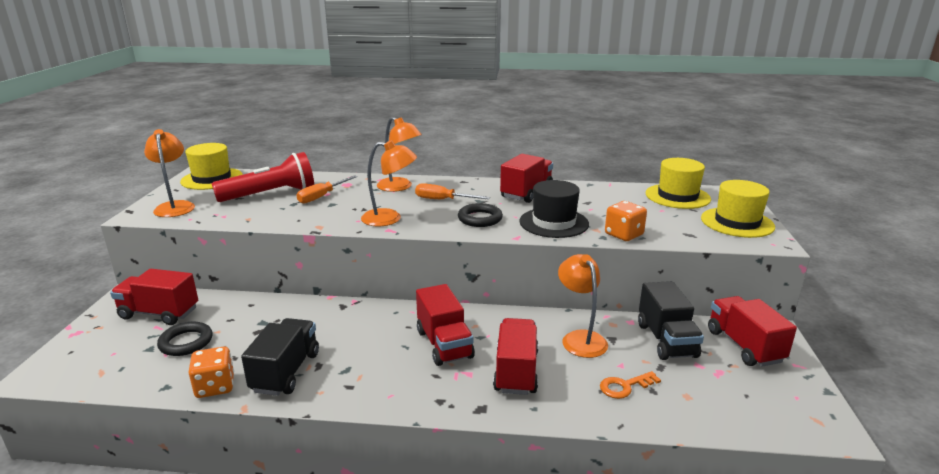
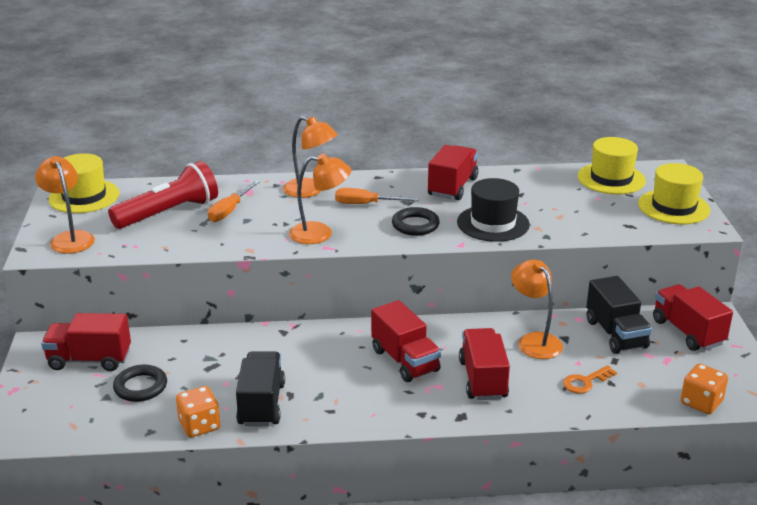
camera: 10 degrees left, 5 degrees up
(623, 235) = (566, 232): orange dice -> orange dice (701, 402)

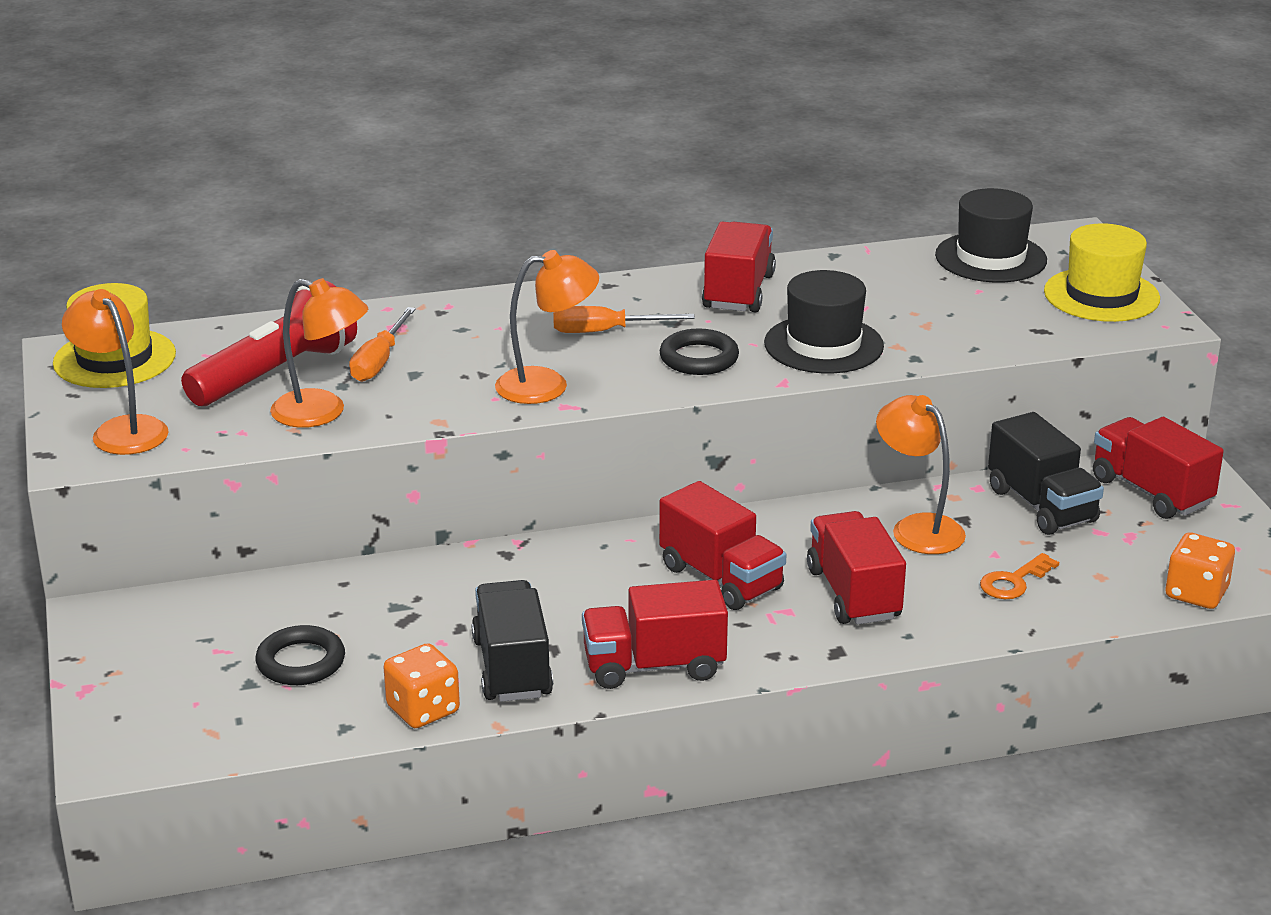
camera: 10 degrees left, 0 degrees up
(89, 360) = (196, 629): red truck -> red truck (654, 666)
(310, 191) = (503, 317): orange lamp -> orange lamp (322, 413)
(611, 179) = (990, 258): yellow hat -> black hat

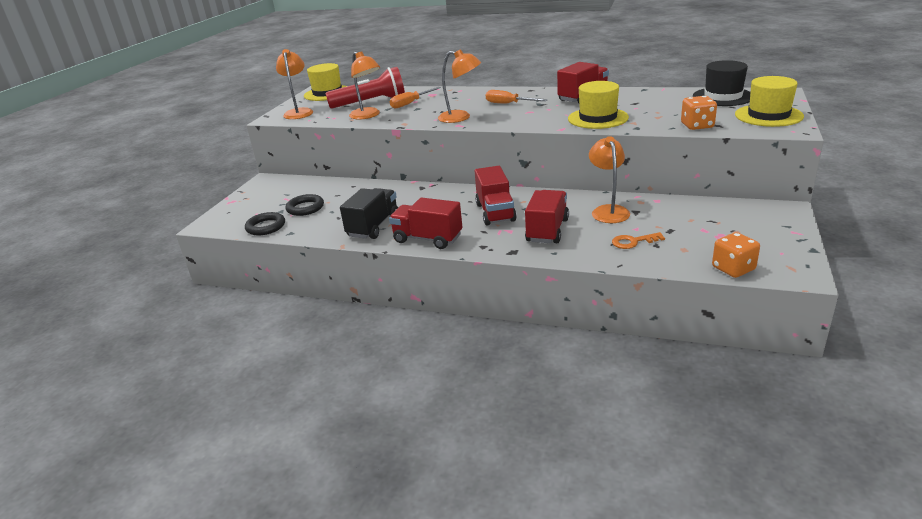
camera: 35 degrees right, 0 degrees up
(423, 709) = (323, 233): orange dice -> orange dice (697, 126)
(699, 358) = (535, 116): black ring -> black ring (266, 227)
(823, 345) = (598, 118): black hat -> yellow hat
(1041, 505) = (683, 213): black truck -> none
(1151, 492) = (752, 218): red truck -> none

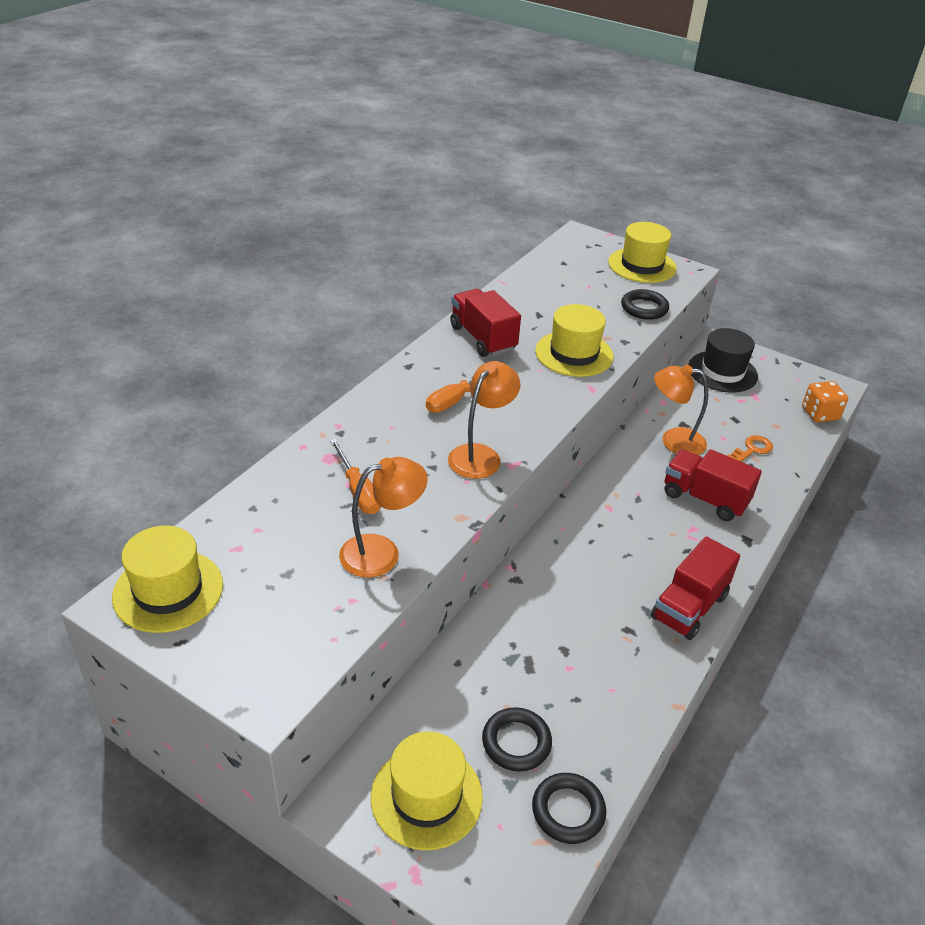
camera: 80 degrees left, 10 degrees up
(270, 195) = (426, 796): none -> yellow hat
(299, 112) = (265, 650): orange lamp -> none
(370, 103) = (305, 538): red flashlight -> none
(373, 226) = (628, 659): black truck -> none
(495, 212) = (638, 527): red truck -> none
(633, 242) = (752, 449): orange key -> orange key turned 135 degrees counterclockwise
(697, 126) = (644, 308): orange dice -> black ring
(723, 97) = (565, 263): black hat -> black hat (722, 372)

